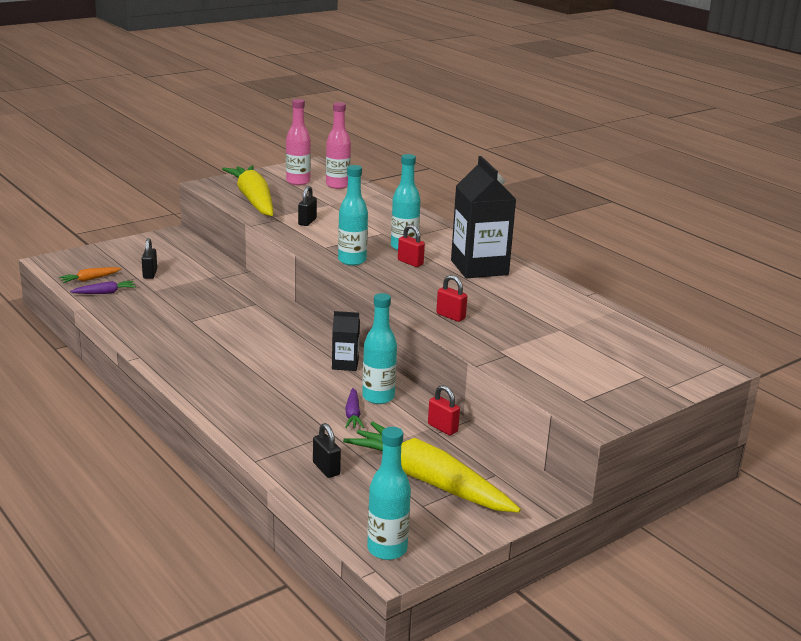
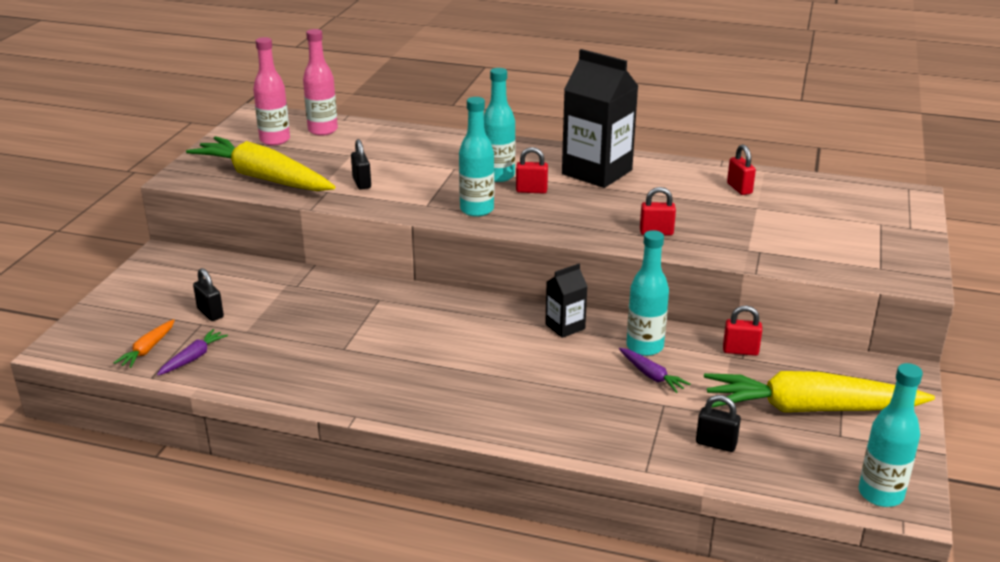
camera: 35 degrees left, 5 degrees up
(571, 313) = (739, 188): none -> red padlock

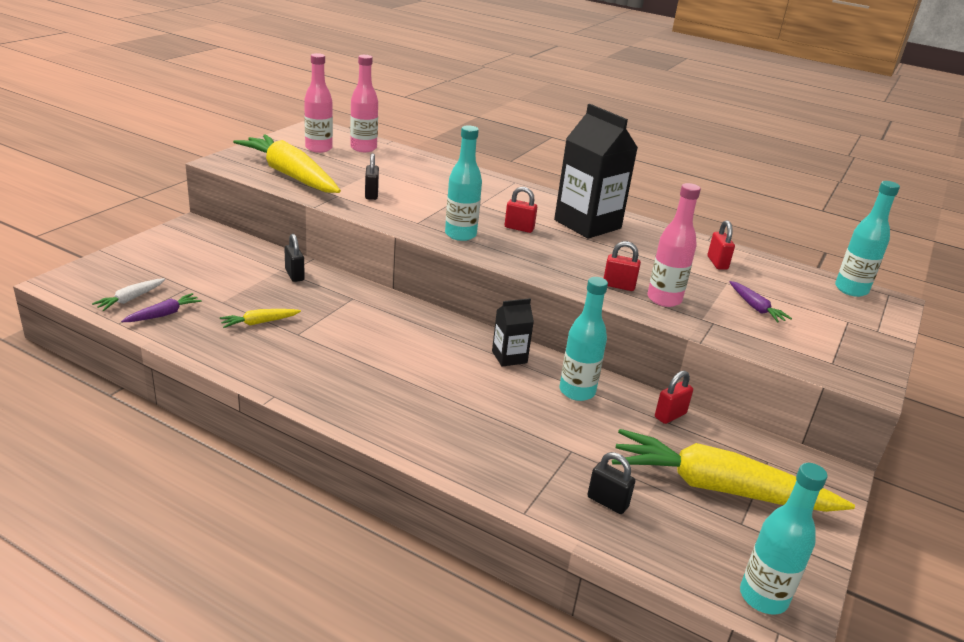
camera: 10 degrees right, 0 degrees up
(148, 349) = (131, 299): orange carrot -> white carrot
(210, 313) = (201, 280): black padlock -> black padlock (294, 275)
(298, 345) = (259, 322): none -> yellow carrot
(498, 176) = (495, 211): turquoise bottle -> turquoise bottle (851, 290)
(651, 375) = (571, 420): purple carrot -> purple carrot (755, 307)
(704, 237) = (664, 299): none -> pink bottle
(740, 351) = (670, 415): red padlock -> red padlock turned 60 degrees counterclockwise

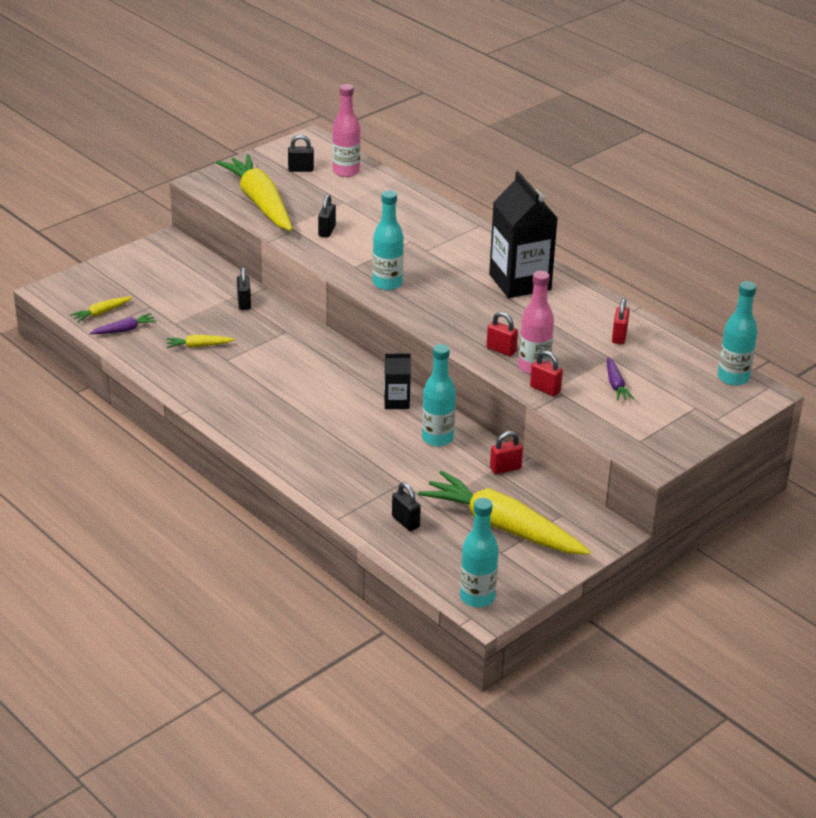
camera: 20 degrees right, 5 degrees up
(131, 299) = (101, 313): white carrot -> yellow carrot
(318, 148) = (301, 169): pink bottle -> black padlock
(519, 228) = (448, 281): red padlock -> red padlock (545, 389)

